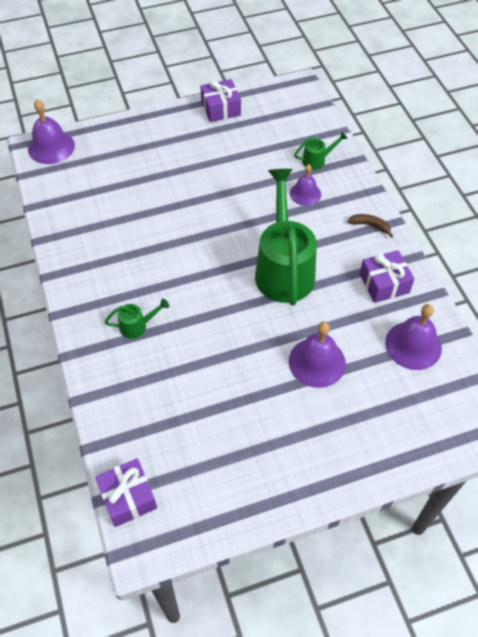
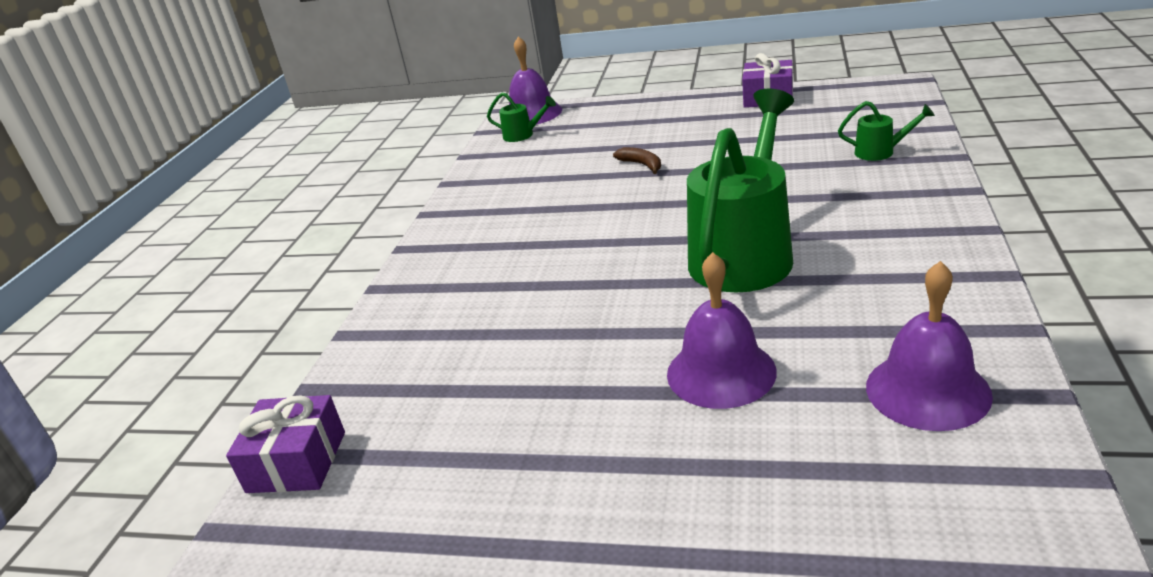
camera: 35 degrees right, 25 degrees down
(137, 326) = (485, 276): green watering can -> green watering can (523, 135)
(305, 193) = (837, 182): purple bell -> none
(370, 226) = (930, 227): brown banana -> brown banana (642, 165)
(384, 283) = (915, 298): purple gift -> none

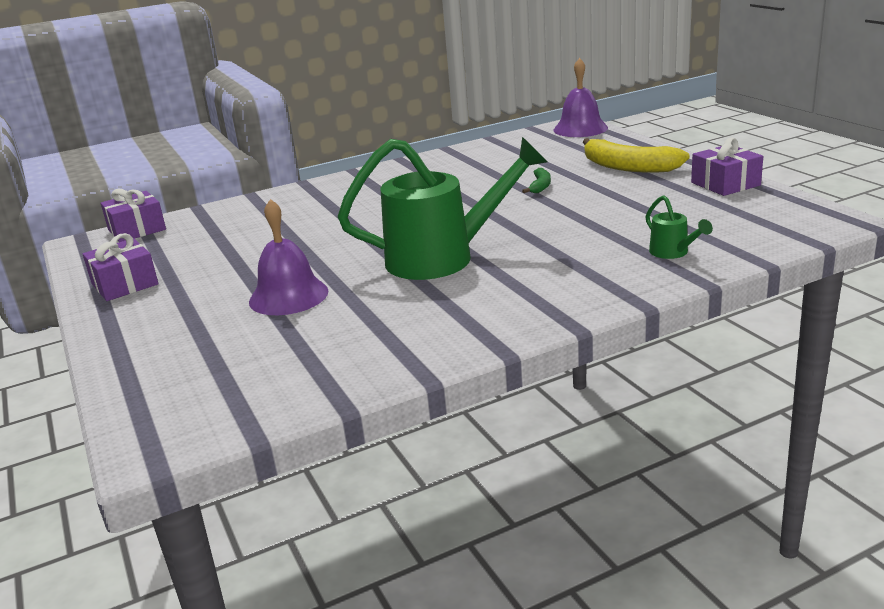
camera: 50 degrees right, 5 degrees down
(493, 511) = (125, 284): none -> purple gift
(523, 135) = (541, 139): green watering can -> none
(642, 165) = (540, 186): brown banana -> green banana
(665, 120) = (628, 167): none -> yellow banana
(927, 390) = (316, 362): purple bell -> none

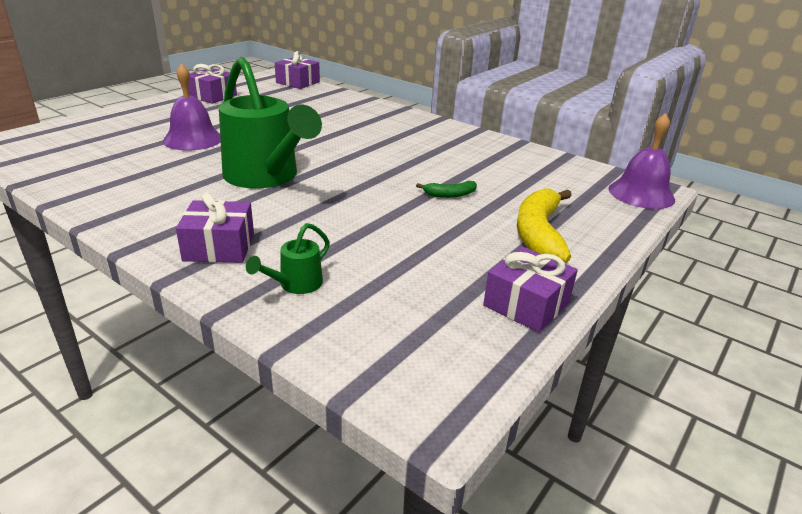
camera: 60 degrees right, 5 degrees up
(591, 282) = (219, 247): none -> purple gift

